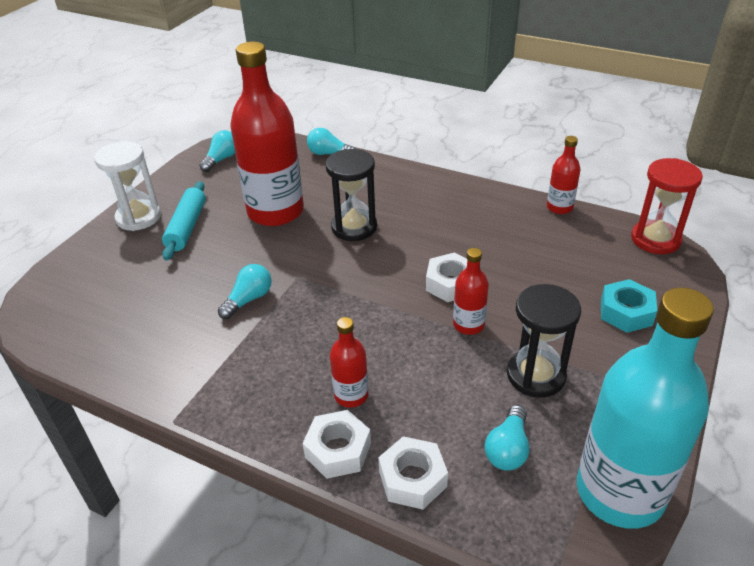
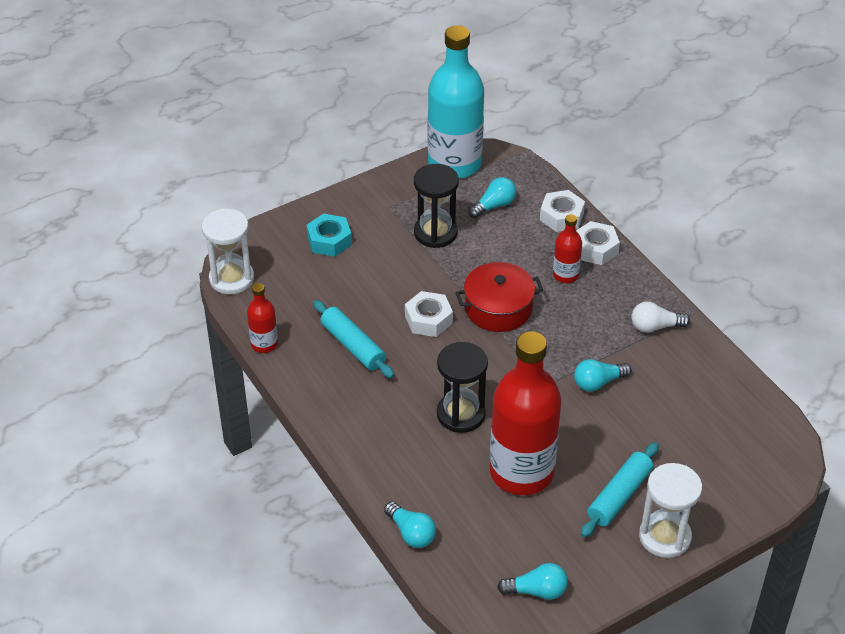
camera: 150 degrees left, 5 degrees up
(214, 381) = (655, 327): none -> white light bulb
(221, 159) = (537, 591): turquoise light bulb -> turquoise light bulb turned 150 degrees counterclockwise
(395, 324) = (498, 308): none -> red pot
(468, 325) = (446, 283): red bottle -> none
(491, 235) = (353, 346): none -> turquoise rolling pin
(655, 239) = (231, 279): red hourglass -> white hourglass

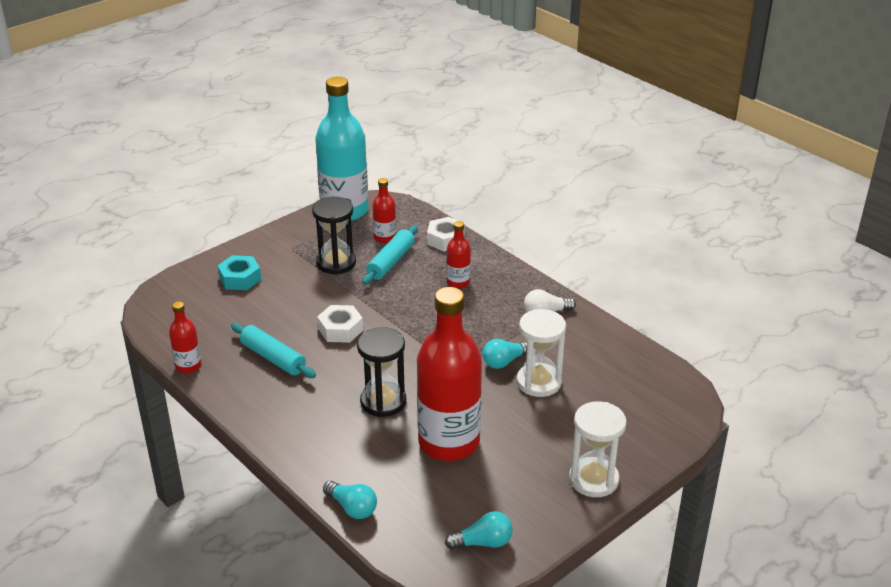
camera: 10 degrees left, 10 degrees down
(231, 279) = (151, 317): white hourglass -> white hourglass (539, 382)
(494, 206) = (385, 238): turquoise light bulb -> red bottle
(498, 308) = (403, 314): red pot -> none
(595, 249) = (480, 260): white nut -> none
(619, 496) = (543, 451): turquoise rolling pin -> turquoise rolling pin (391, 262)

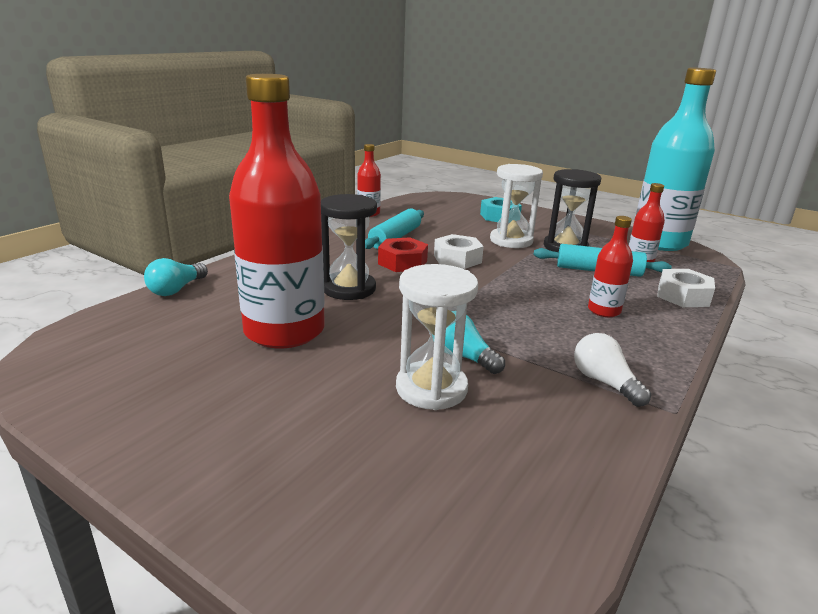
camera: 75 degrees right, 10 degrees down
(337, 363) = (402, 262): none -> red nut
(483, 542) = (91, 369): turquoise light bulb -> none
(593, 479) = (203, 462): white hourglass -> white hourglass (511, 241)

